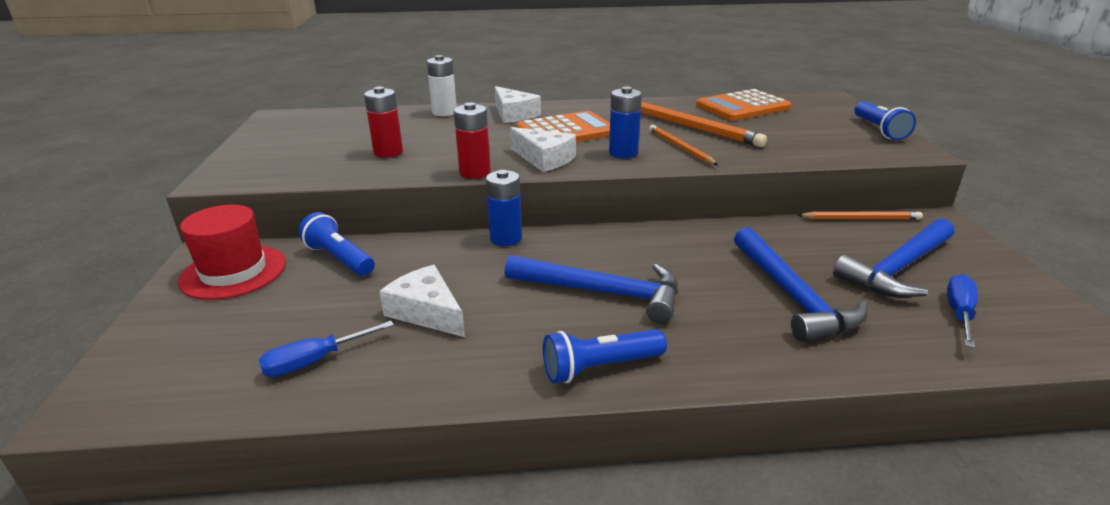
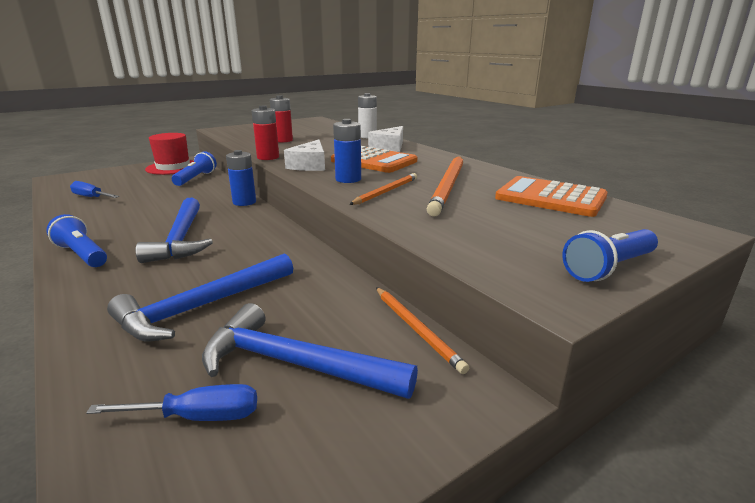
camera: 60 degrees right, 5 degrees down
(426, 312) = (143, 205): white cheese -> none

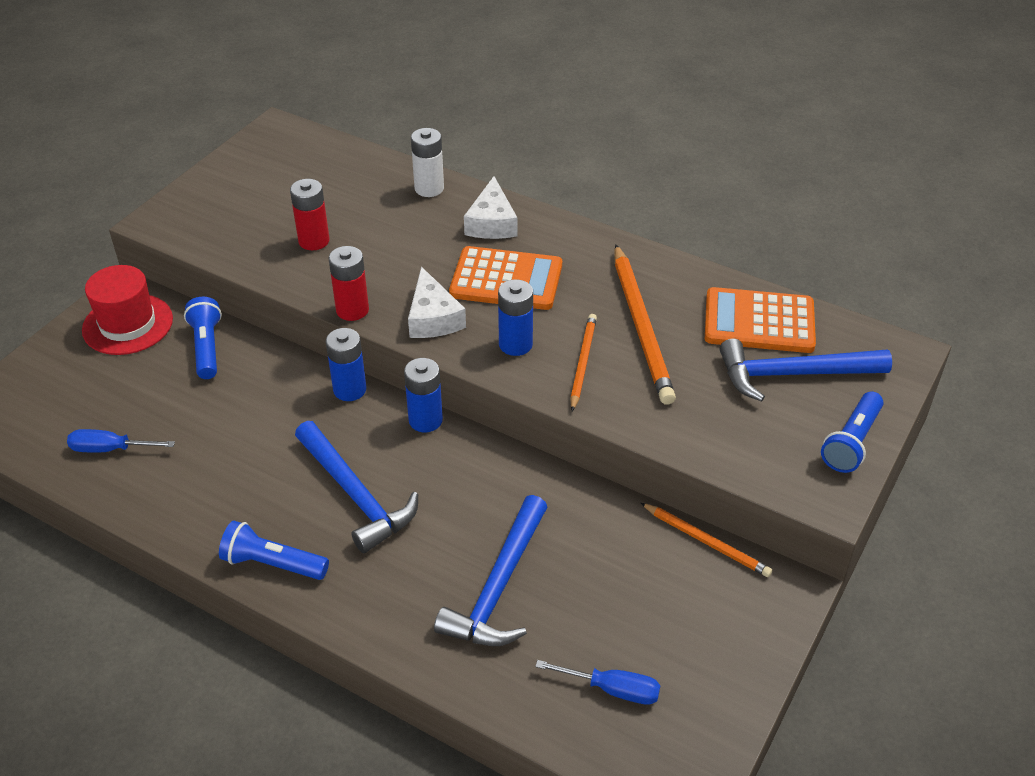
camera: 25 degrees left, 20 degrees up
(197, 417) = (612, 689): blue screwdriver -> blue screwdriver turned 45 degrees clockwise
(270, 220) = (425, 420): none -> blue battery
(294, 363) = (638, 616): blue hammer -> blue hammer (792, 374)

